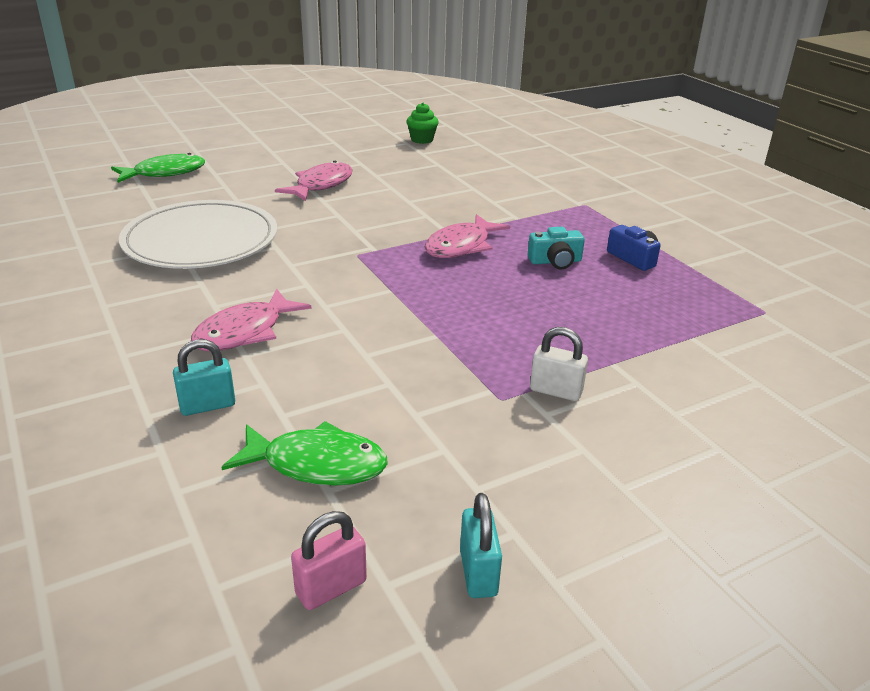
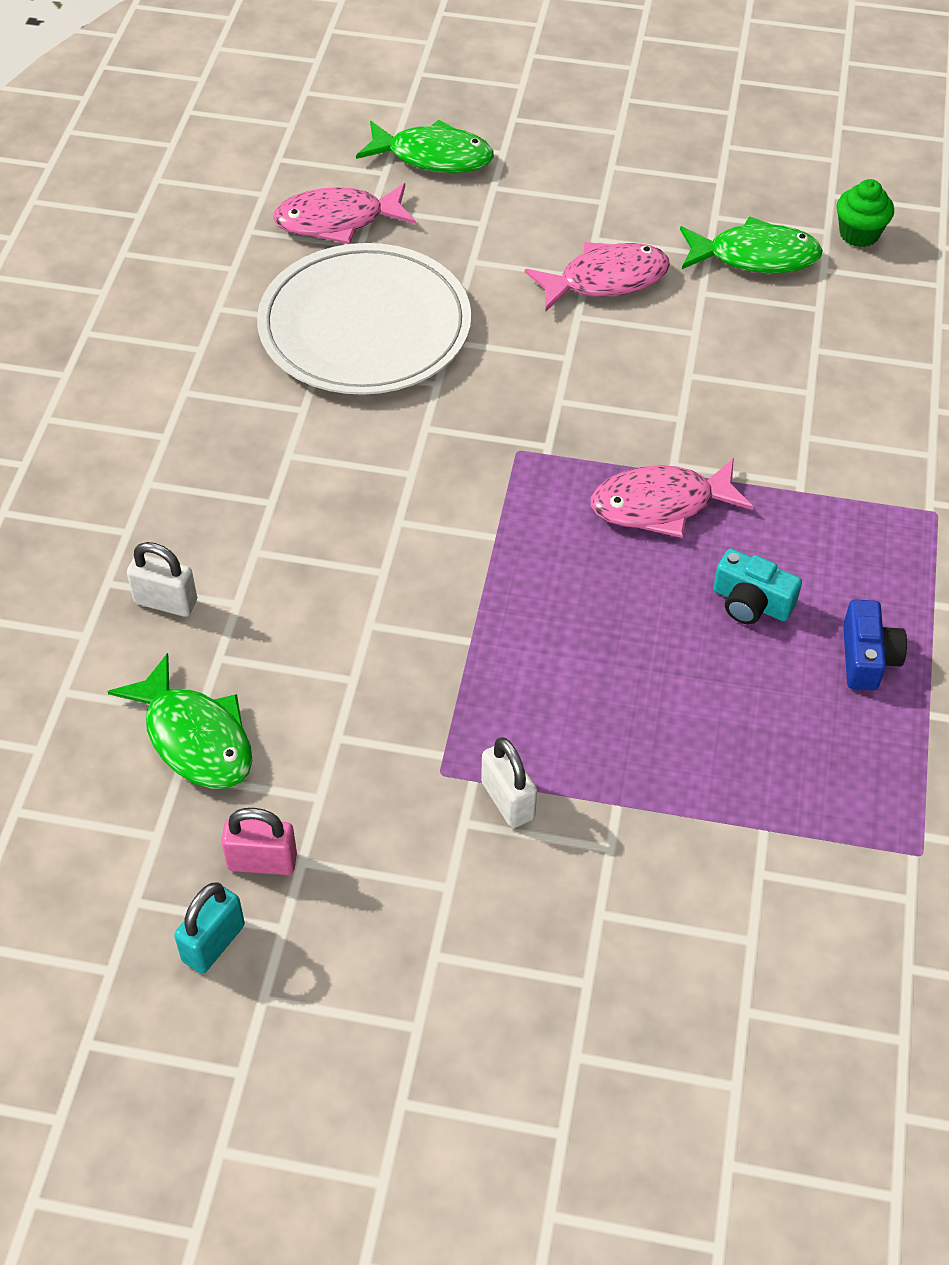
camera: 40 degrees right, 20 degrees up
(207, 405) = (166, 602): turquoise padlock -> white padlock
(245, 332) = (282, 515): pink fish -> pink fish (337, 221)
(331, 588) = (93, 873): pink padlock -> pink padlock (262, 861)
(385, 158) = (755, 256): none -> green fish

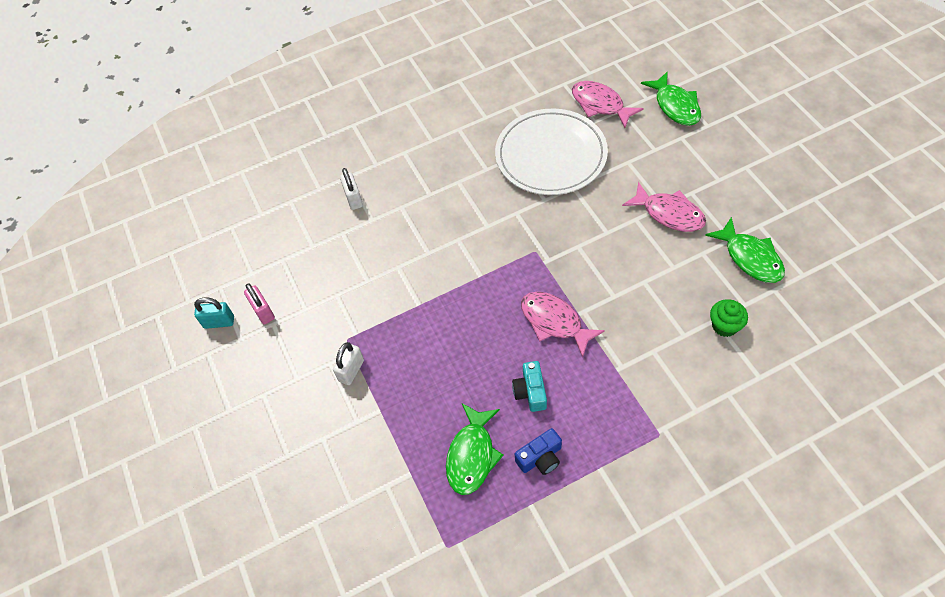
camera: 60 degrees right, 5 degrees up
(195, 737) = (301, 252): green fish -> green fish (472, 455)
(859, 234) = (816, 289): green cupcake -> green cupcake (724, 326)

